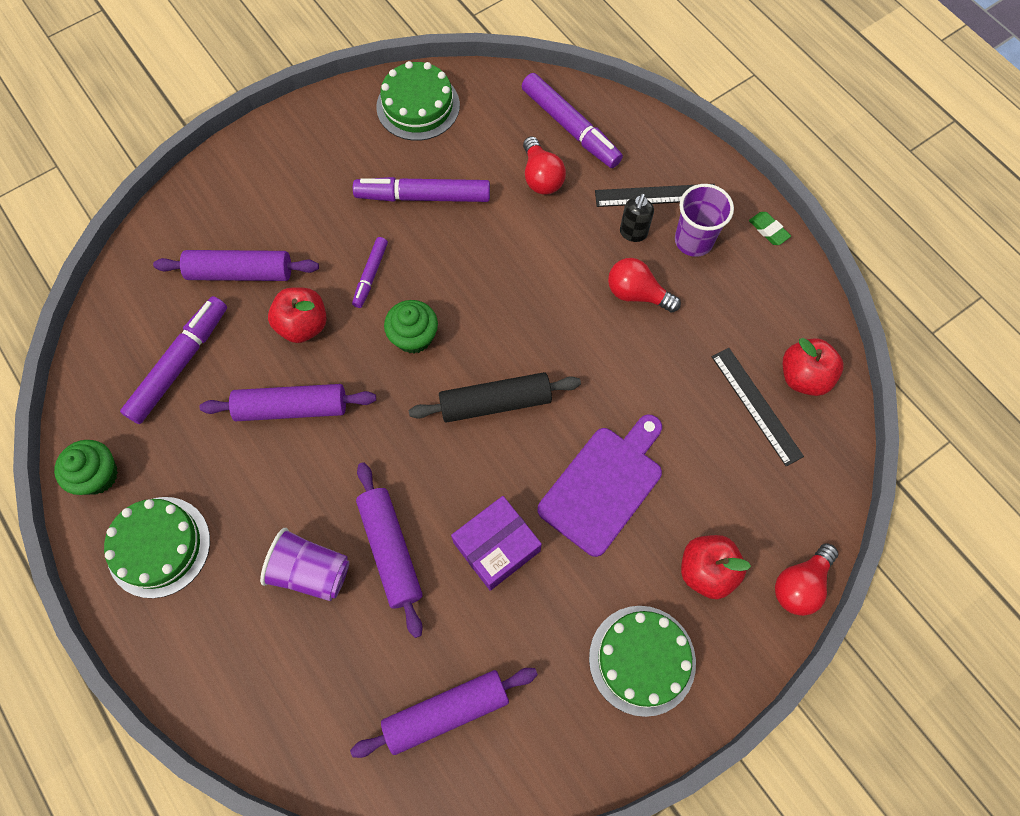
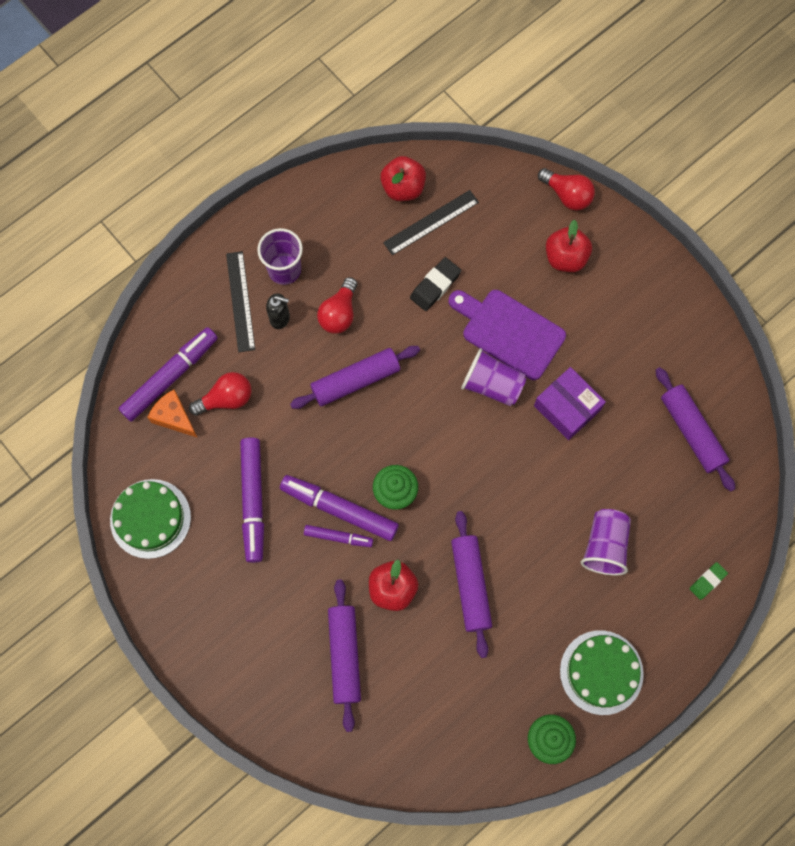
camera: 95 degrees left, 5 degrees up
(180, 364) = (439, 691): purple marker -> purple marker (339, 509)
(390, 550) = (580, 487): purple rolling pin -> purple rolling pin (355, 381)
(495, 402) = (448, 419): black rolling pin -> none
(525, 129) = (174, 417): none -> orange cheese
(534, 457) = (492, 385): none -> purple cup
(642, 660) = (635, 300): green cake -> none
(669, 403) = (435, 286): none -> black eraser
(768, 230) = (270, 211): green eraser -> green eraser (707, 581)

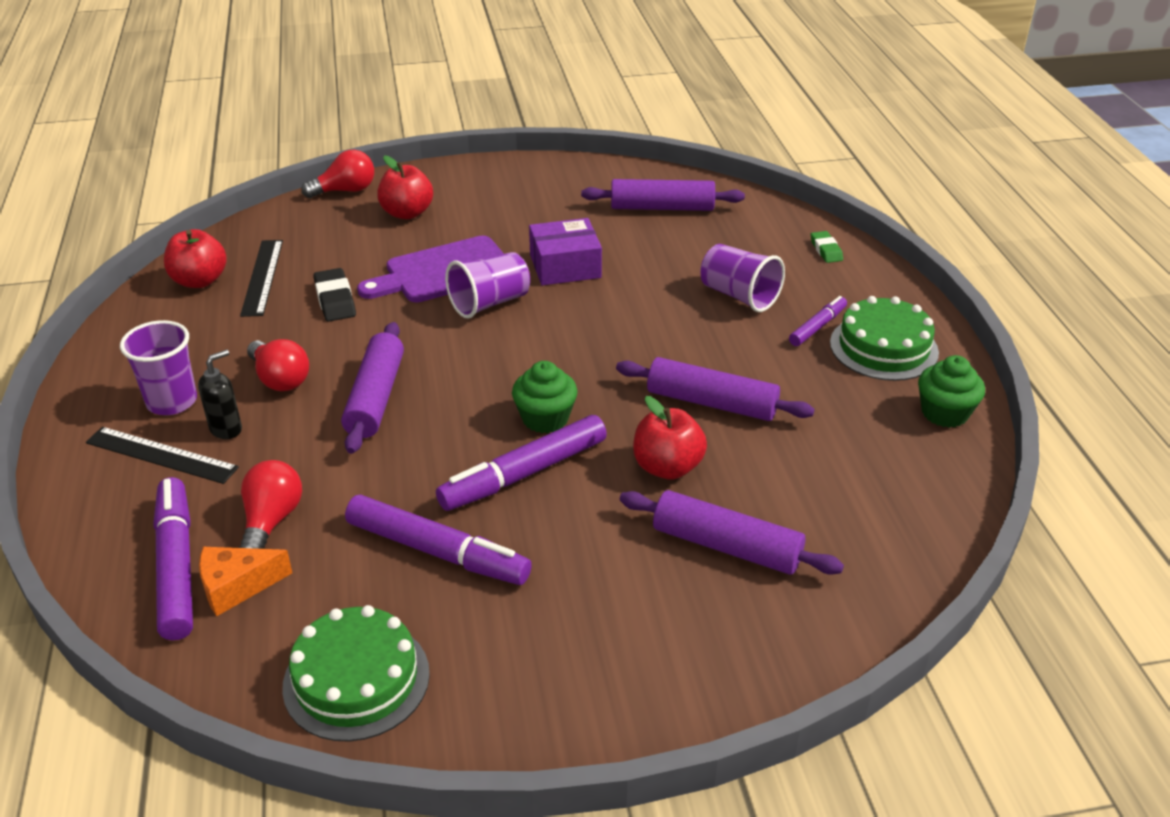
camera: 60 degrees left, 35 degrees down
(338, 537) = (560, 489): purple marker -> purple marker (817, 327)

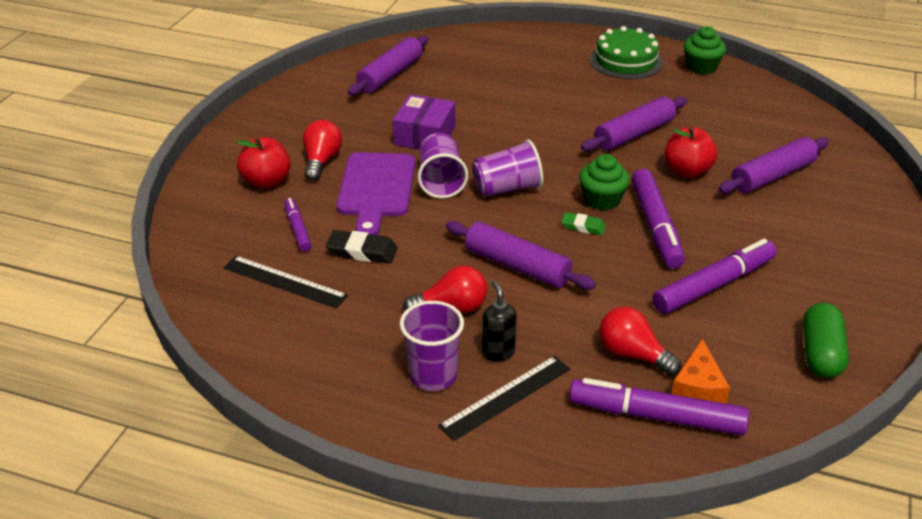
camera: 60 degrees left, 0 degrees up
(199, 281) = (251, 319): red apple -> none
(345, 191) = (190, 202): red light bulb -> red light bulb (321, 161)
(356, 679) = (821, 353): green cake -> green capsule
(739, 296) = (528, 85): purple cup -> purple cup (507, 188)
(817, 327) = (586, 72): purple marker -> purple marker (297, 229)
(826, 250) = (506, 40): green eraser -> green eraser (583, 227)

